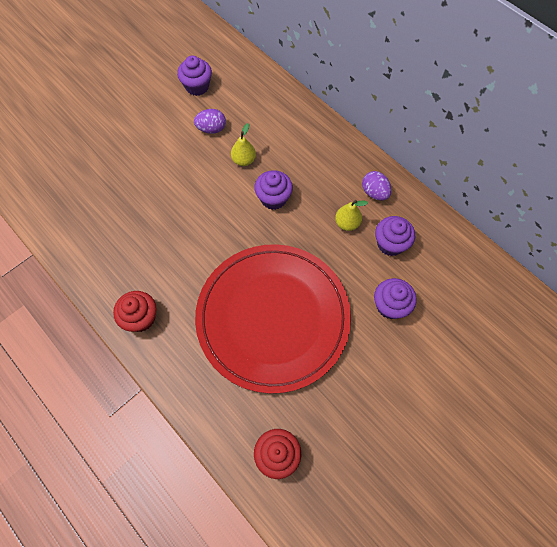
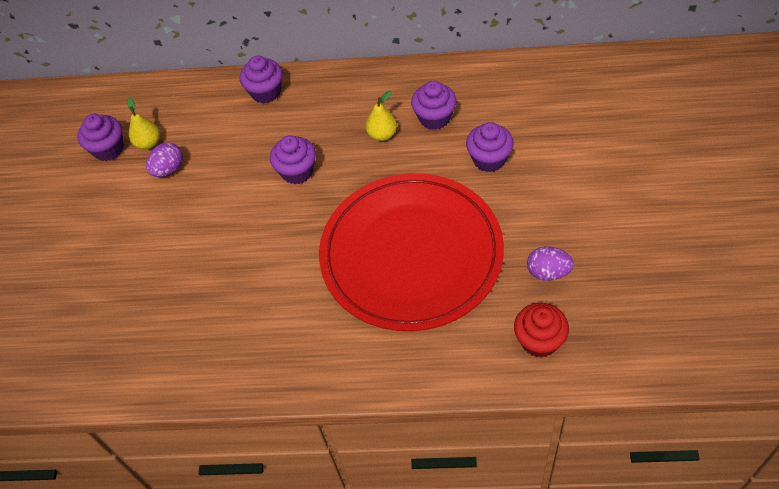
camera: 40 degrees left, 10 degrees down
(141, 318) = (299, 365): red cupcake -> none
(244, 160) = (232, 167): yellow pear -> yellow pear (148, 143)
(314, 130) = (266, 92): none -> purple cupcake
(374, 193) = (376, 94): purple egg -> purple egg (548, 272)

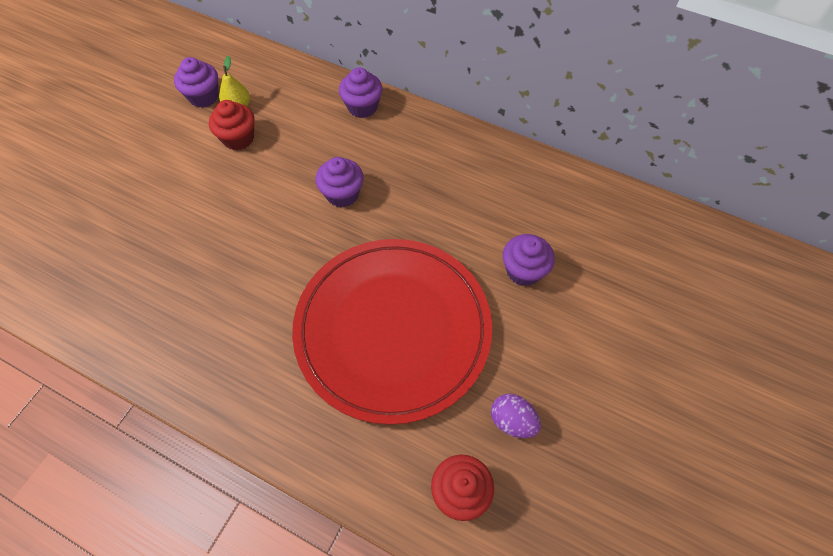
camera: 20 degrees right, 5 degrees up
(168, 169) = (238, 138): purple egg -> red cupcake
(382, 134) = (439, 196): yellow pear -> none
(434, 118) = (496, 203): purple cupcake -> none

